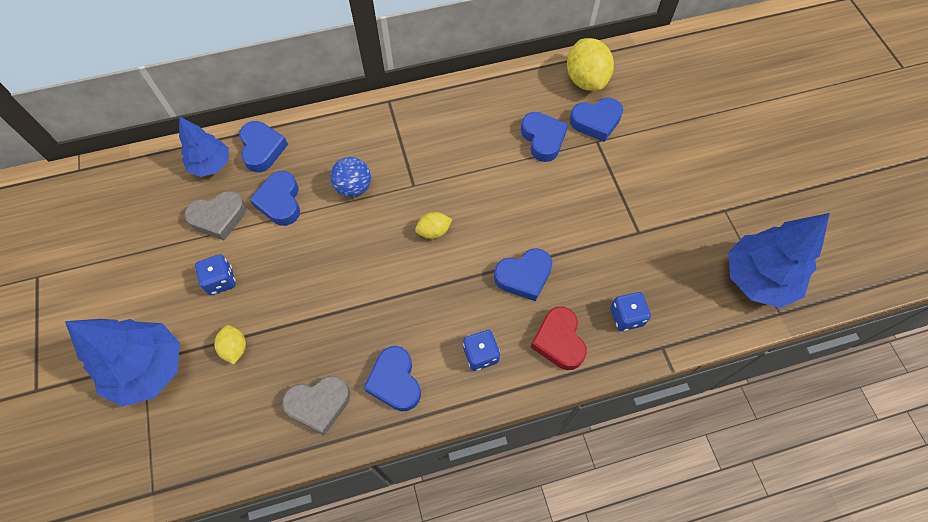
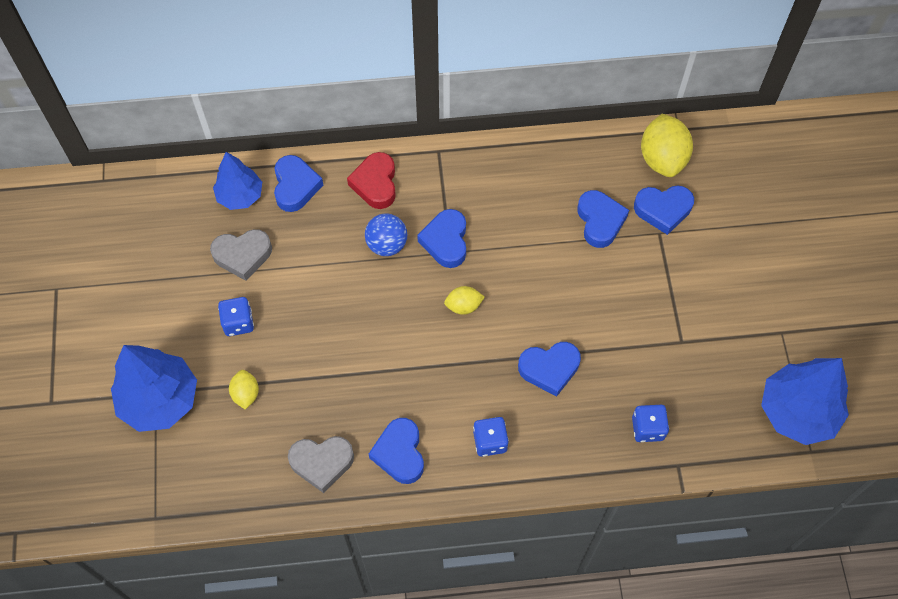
camera: 10 degrees right, 0 degrees up
(280, 202) = (308, 248): blue heart -> blue heart (446, 241)
(559, 341) = (572, 441): red heart -> red heart (375, 184)

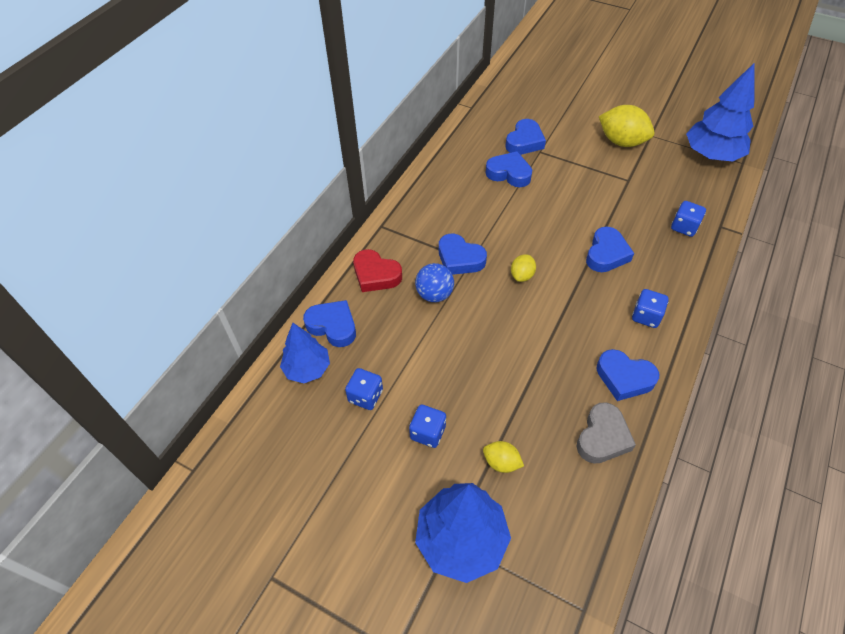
camera: 55 degrees left, 10 degrees down
(242, 255) = (365, 396): grey heart -> blue dice
(662, 159) = (486, 124): yellow lemon -> yellow lemon (621, 142)

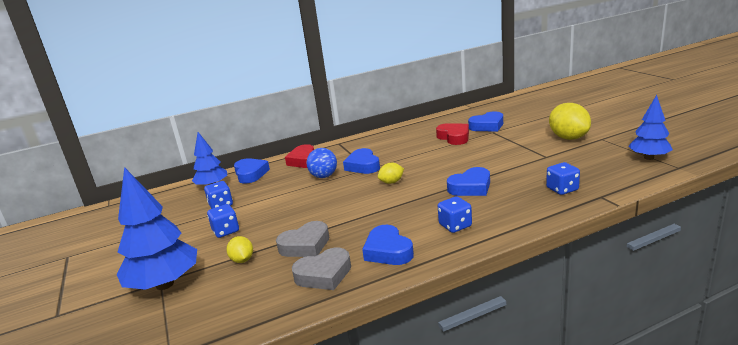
camera: 40 degrees right, 30 degrees down
(509, 173) = (454, 137): blue heart -> red heart
(541, 409) = (305, 245): none -> grey heart
(711, 155) = (648, 158): blue tree -> blue tree, size x0.63

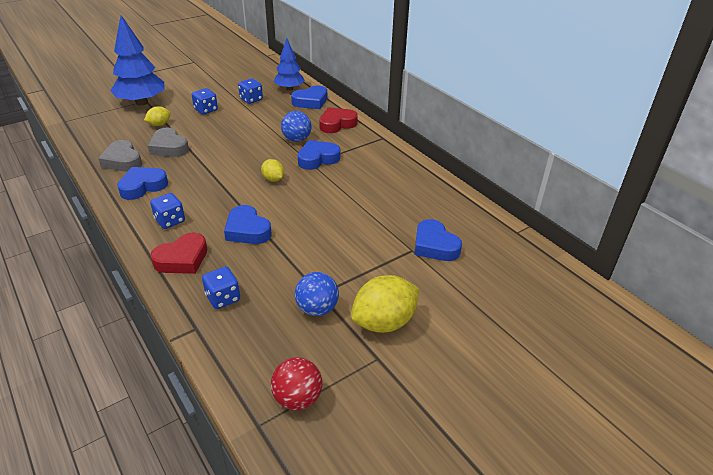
camera: 75 degrees right, 15 degrees up
(454, 137) = (394, 217): red heart -> red heart (182, 259)
(563, 156) = (317, 309): none -> blue ball
(648, 158) = (297, 398): blue tree -> red ball

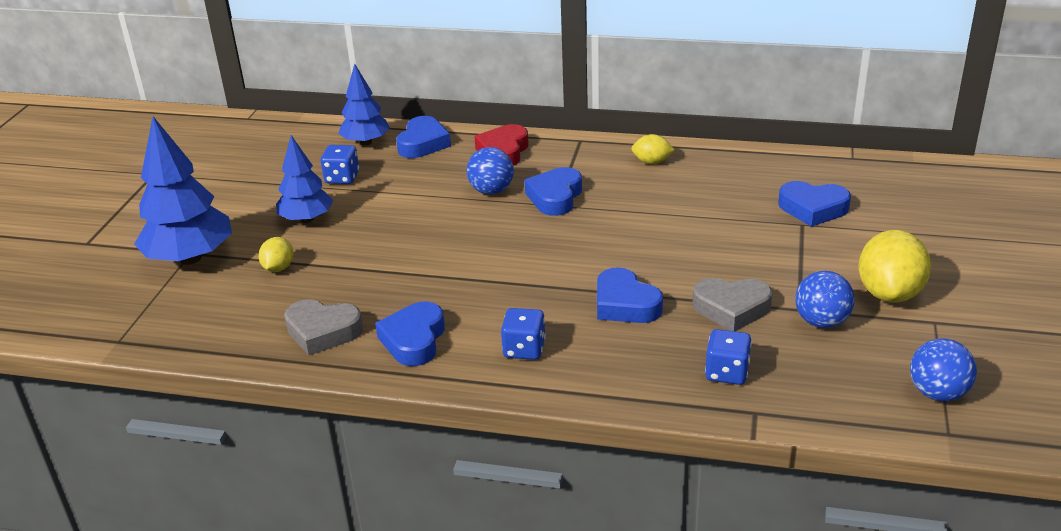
camera: 40 degrees left, 5 degrees down
(169, 147) = (351, 284): grey heart -> grey heart (731, 308)
(182, 259) = (616, 371): red heart -> none
(206, 110) = (306, 219): blue dice -> blue tree
(247, 230) = (625, 304): blue heart -> blue heart turned 45 degrees clockwise
(273, 179) = (550, 243): yellow lemon -> yellow lemon (652, 162)
(297, 398) = (937, 393): red ball -> blue ball

